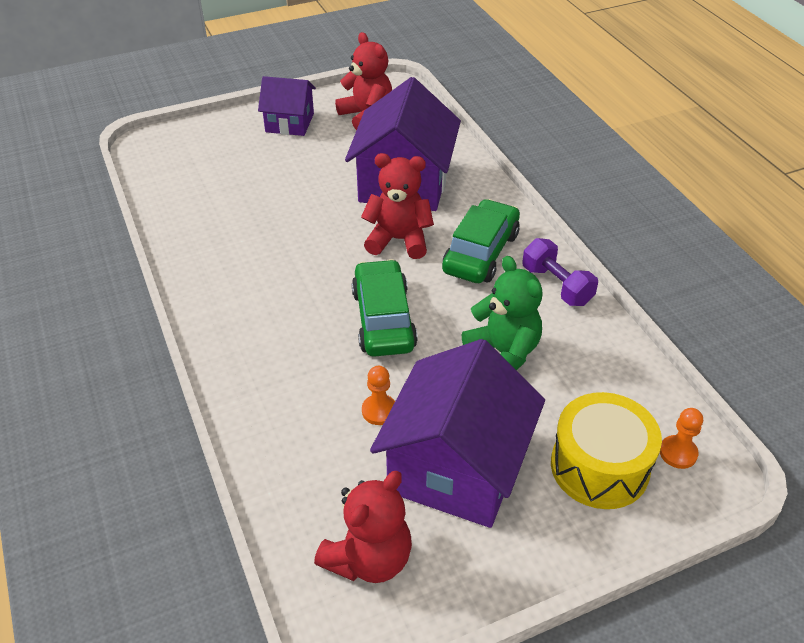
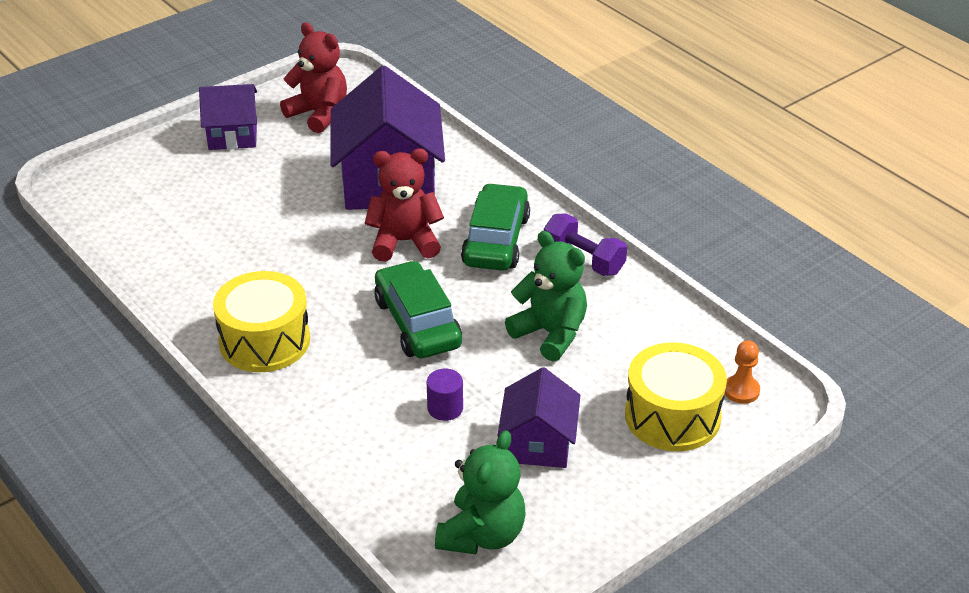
camera: 15 degrees left, 5 degrees down
(243, 310) = (264, 341): none -> yellow drum
(369, 558) = (482, 535): red teddy bear -> green teddy bear
(379, 411) = (445, 408): orange pawn -> purple cylinder
(456, 468) = (538, 443): purple house -> purple house, size x0.57

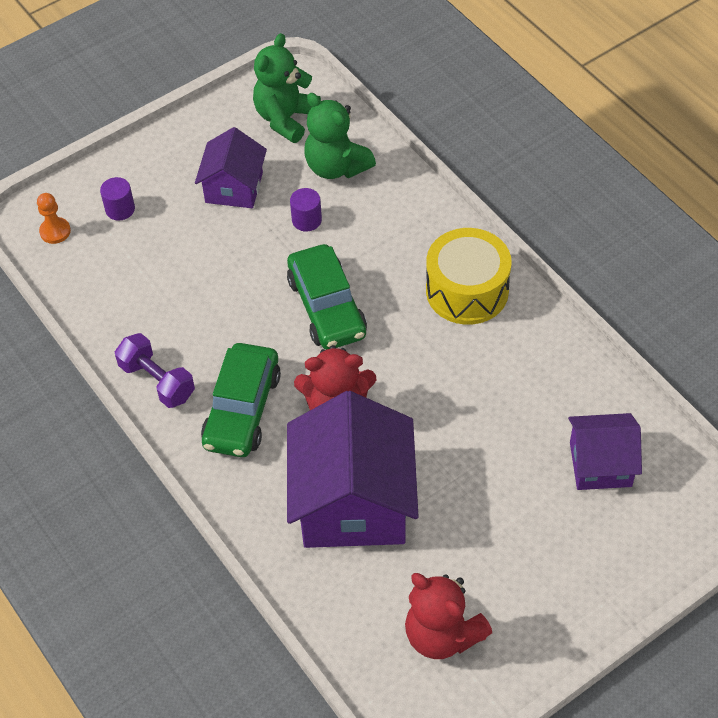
camera: 175 degrees left, 15 degrees up
(232, 135) = (546, 595): purple house -> purple house (600, 464)
(550, 333) = (206, 293): green teddy bear -> green teddy bear (336, 167)
(672, 416) = (120, 209): yellow drum -> purple cylinder

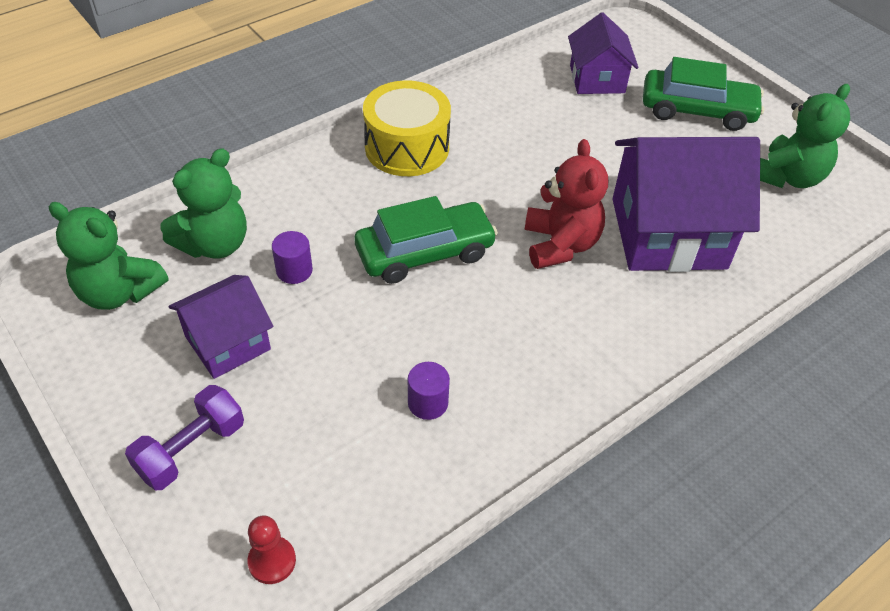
camera: 95 degrees left, 5 degrees down
(55, 231) = (272, 561): orange pawn -> red pawn
(120, 209) = (242, 474): purple cylinder -> purple cylinder (428, 403)
(157, 381) = (536, 410): purple dumbbell -> purple dumbbell (191, 449)
(234, 187) = (228, 342): purple house -> purple house turned 45 degrees counterclockwise
(242, 409) = (568, 324): green car -> green car (697, 110)
(442, 634) = (787, 177): red teddy bear -> green teddy bear

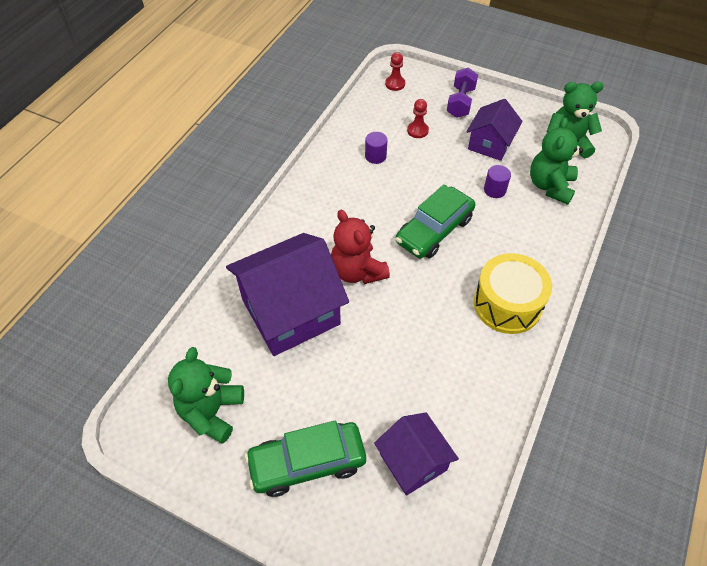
camera: 155 degrees right, 5 degrees up
(319, 422) = (417, 130): none -> red pawn

